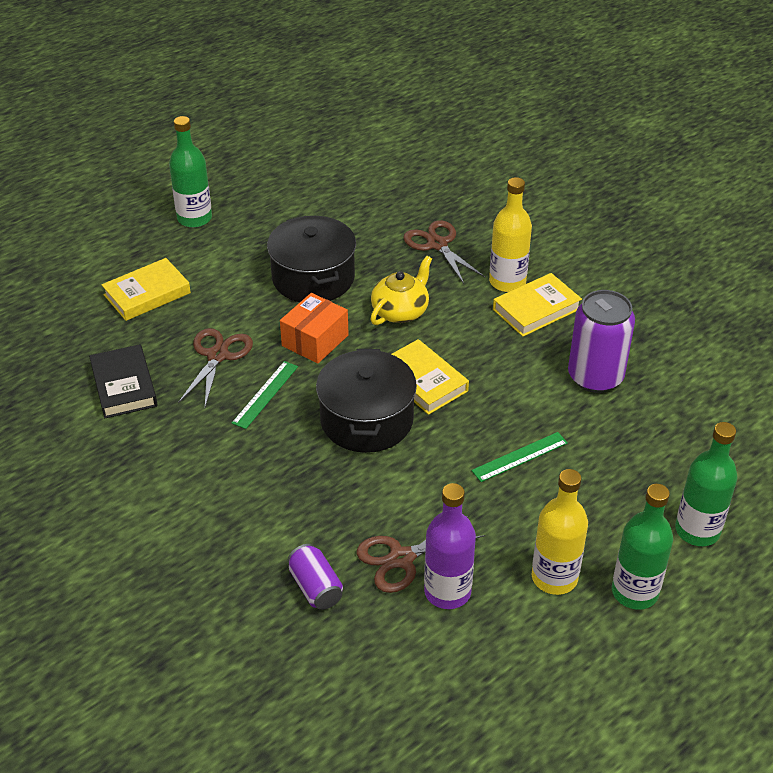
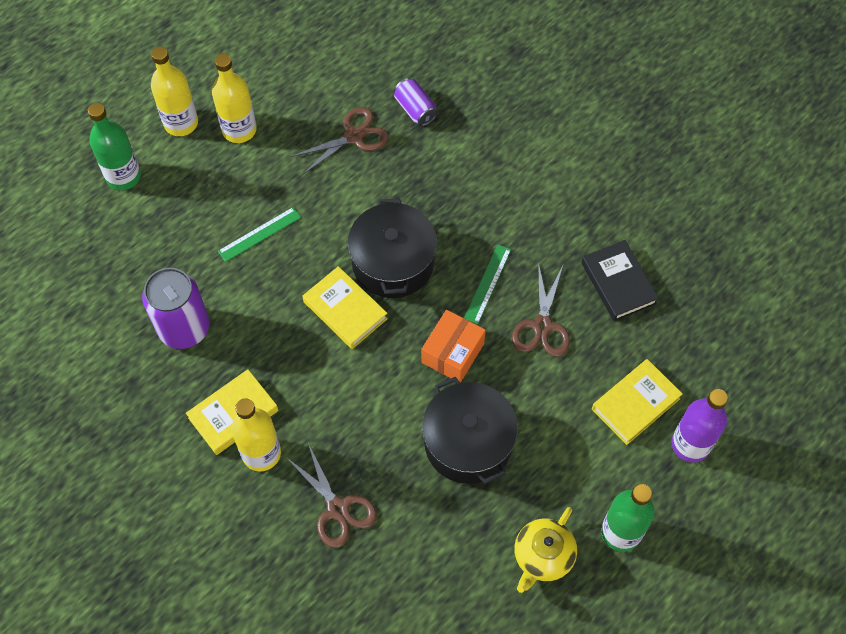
camera: 175 degrees right, 20 degrees up
(400, 311) = (372, 400): yellow teapot -> yellow teapot (543, 556)
(447, 592) = (318, 113): purple bottle -> purple bottle (690, 444)
(634, 592) = (181, 123): green bottle -> yellow bottle

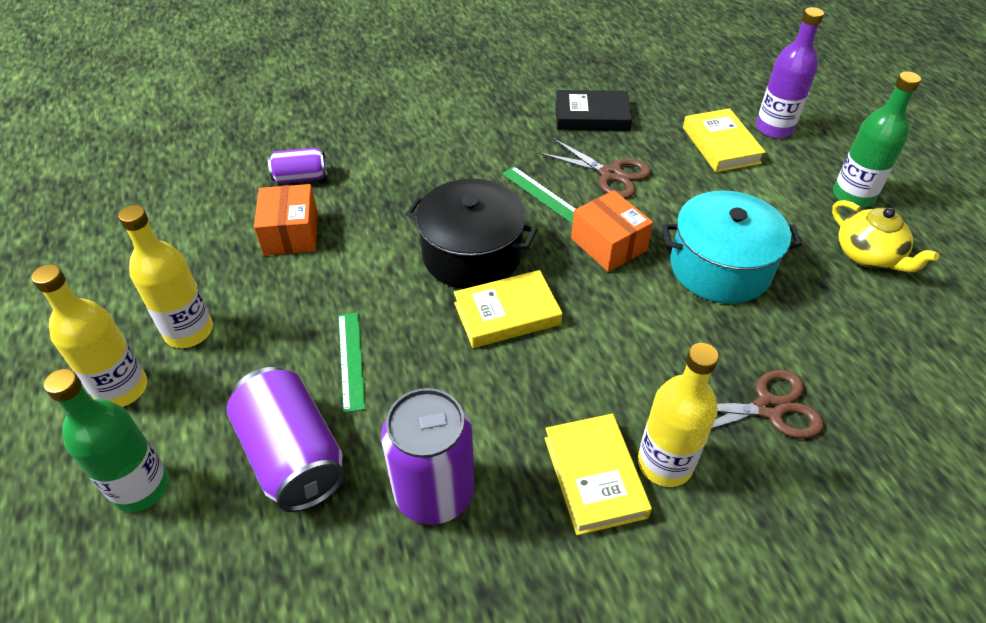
camera: 65 degrees left, 15 degrees down
(176, 240) = (293, 456): none -> purple can
(354, 136) = (291, 233): brown scissors -> orange box
(468, 442) = (720, 267): black pot -> turquoise pot

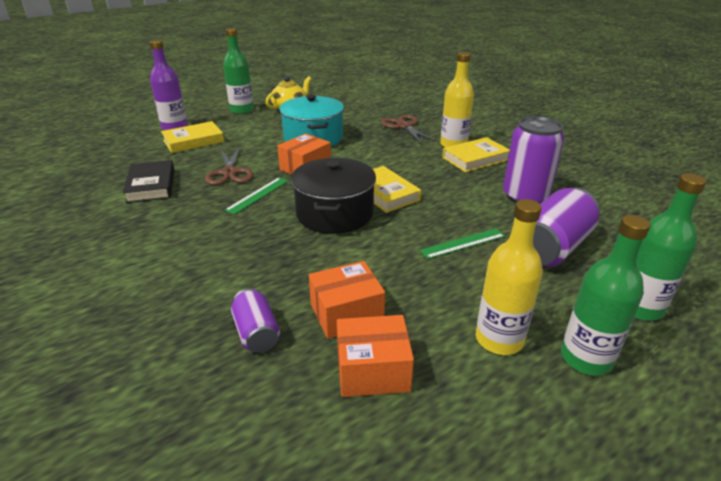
camera: 105 degrees left, 15 degrees down
(122, 389) = (586, 358): yellow bottle -> green bottle
(216, 237) = (372, 370): none -> orange box
(610, 174) = (229, 173): brown scissors -> brown scissors turned 150 degrees clockwise

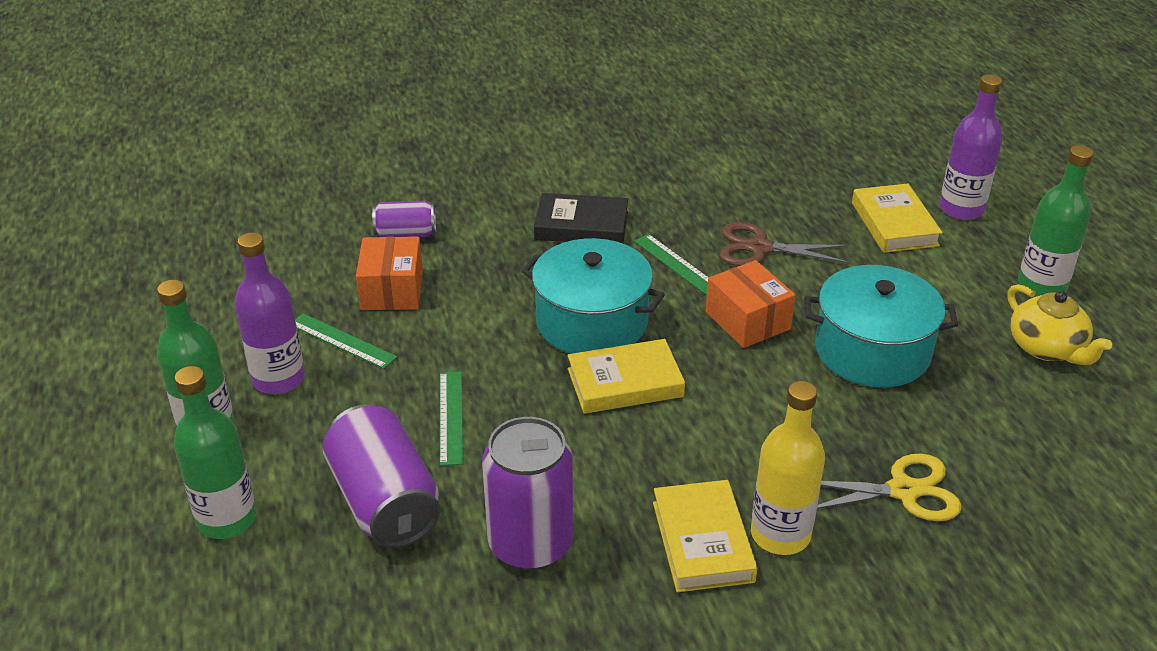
camera: 110 degrees right, 5 degrees up
(151, 185) = (746, 185): black book -> black book (581, 226)
(334, 213) = (591, 322): black pot -> turquoise pot
(372, 370) = (309, 289): orange box -> none
(404, 126) = (903, 491): brown scissors -> yellow scissors
(428, 319) = (342, 341): none -> green ruler
(499, 339) = (278, 379): yellow bottle -> purple bottle

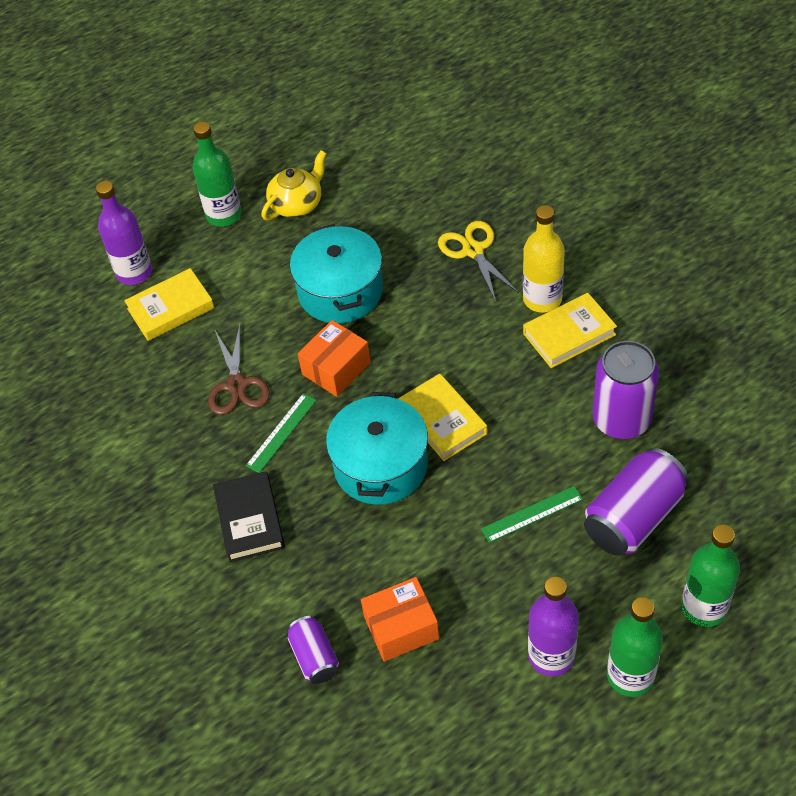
camera: 105 degrees left, 15 degrees up
(342, 341) = (484, 632): green ruler -> none

